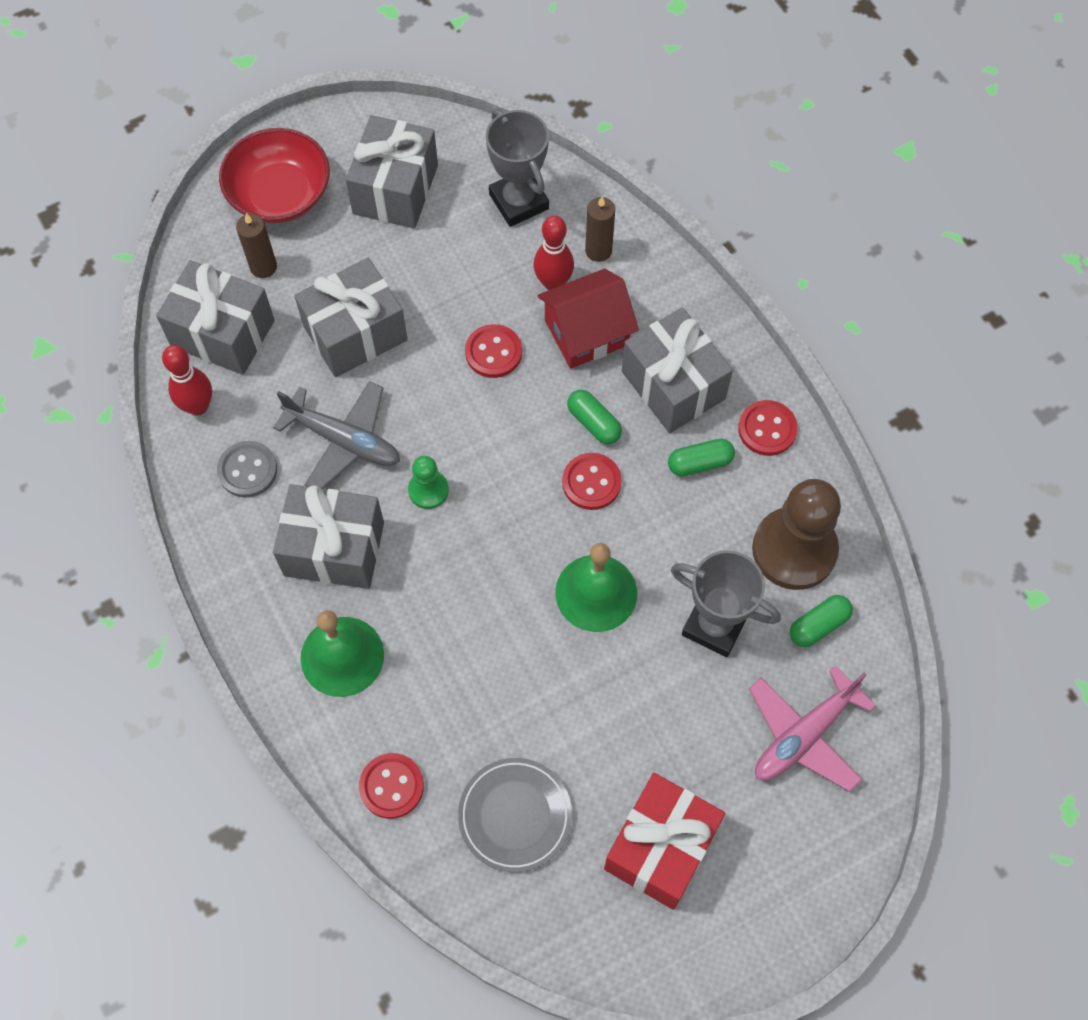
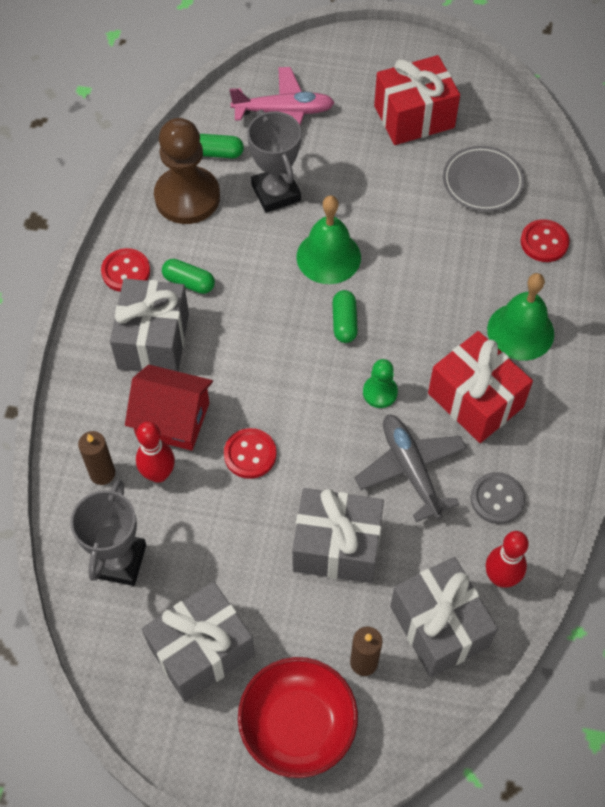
camera: 140 degrees left, 5 degrees down
(334, 549) = (475, 400): grey gift -> red gift
(591, 482) = (268, 320): red button -> none
(593, 423) = (229, 355): green capsule -> green capsule (344, 322)

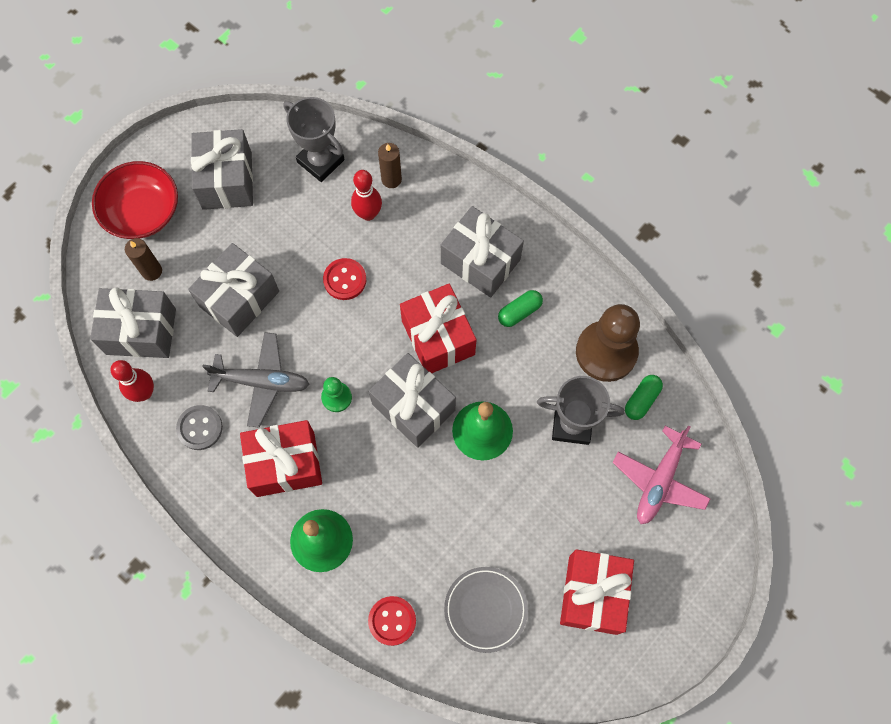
camera: 120 degrees right, 10 degrees up
(126, 271) = (556, 271): red button -> none
(173, 419) = (405, 243): red house -> none
(259, 337) = (438, 337): none -> red gift
(344, 322) = (413, 407): green capsule -> grey gift

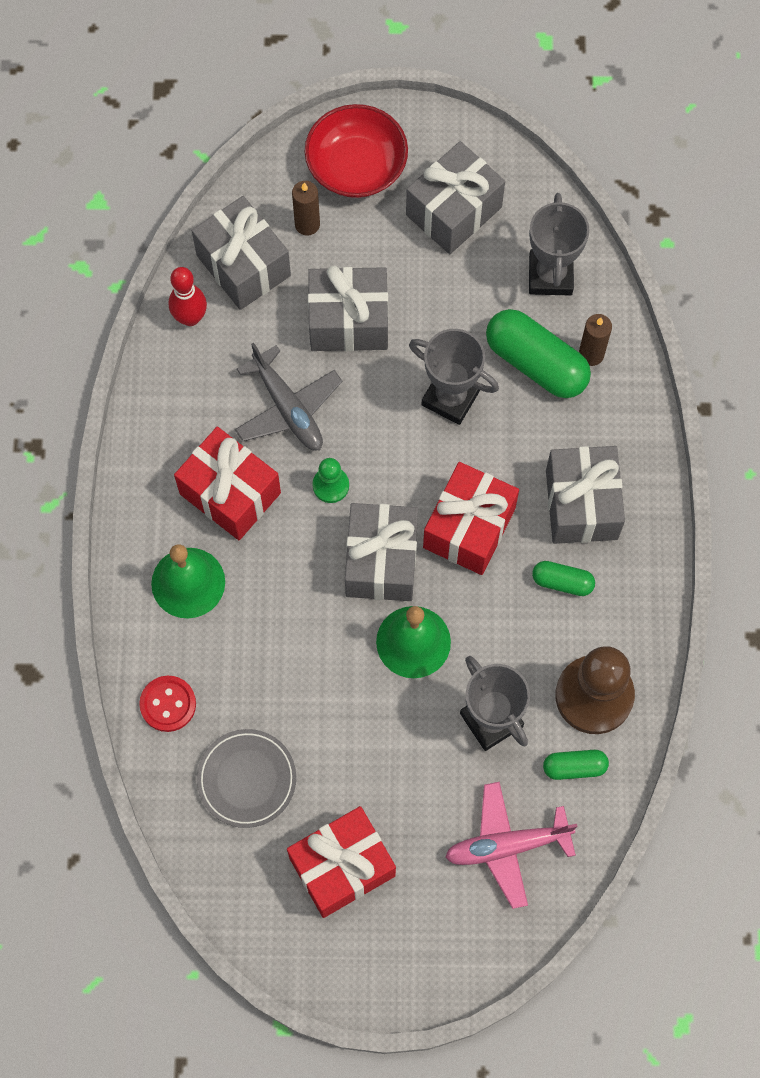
camera: 50 degrees right, 0 degrees up
(200, 428) = (199, 392): grey button -> none
(345, 280) = (450, 397): red button -> grey trophy
(368, 214) = (536, 363): red bowling pin -> green capsule

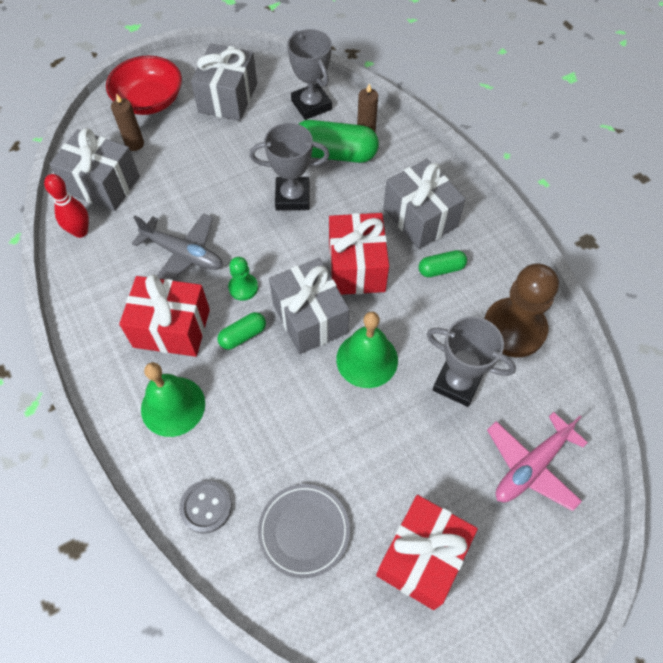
camera: 30 degrees left, 10 degrees down
(168, 704) = (206, 507): red button -> grey button
(348, 321) = (196, 185): grey gift -> none
(574, 767) = (536, 383): green capsule -> green capsule (243, 335)

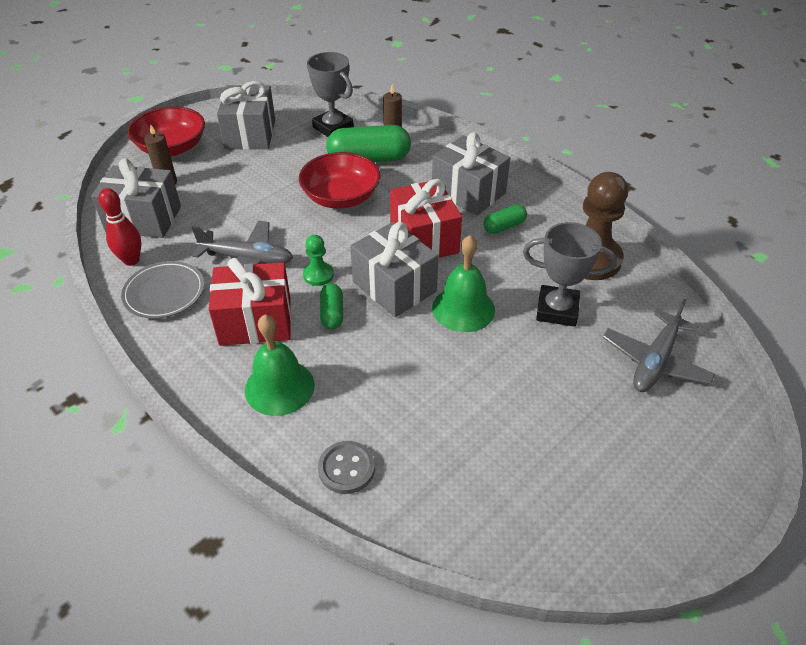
camera: 15 degrees left, 15 degrees down
(243, 335) = (332, 313): green capsule -> green capsule turned 45 degrees counterclockwise
(292, 197) = (341, 197): grey trophy -> red bowl
(304, 531) = (458, 465): grey plate -> grey plate (164, 293)
(421, 557) = (586, 460): red gift -> none
(531, 466) = (655, 361): pink plane -> grey plane

